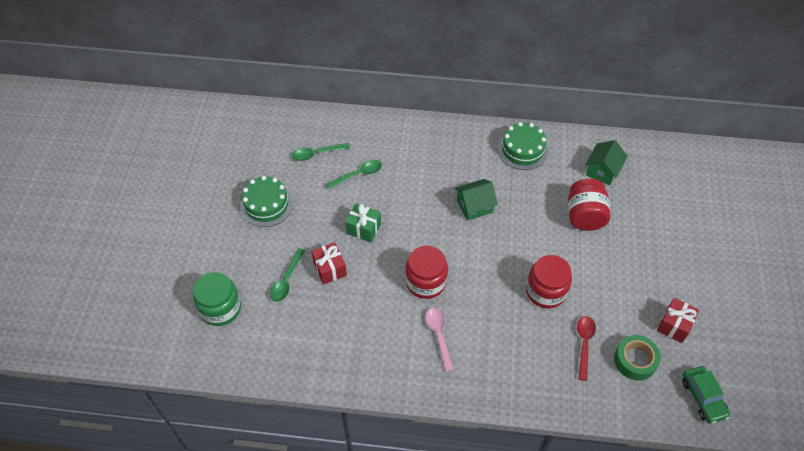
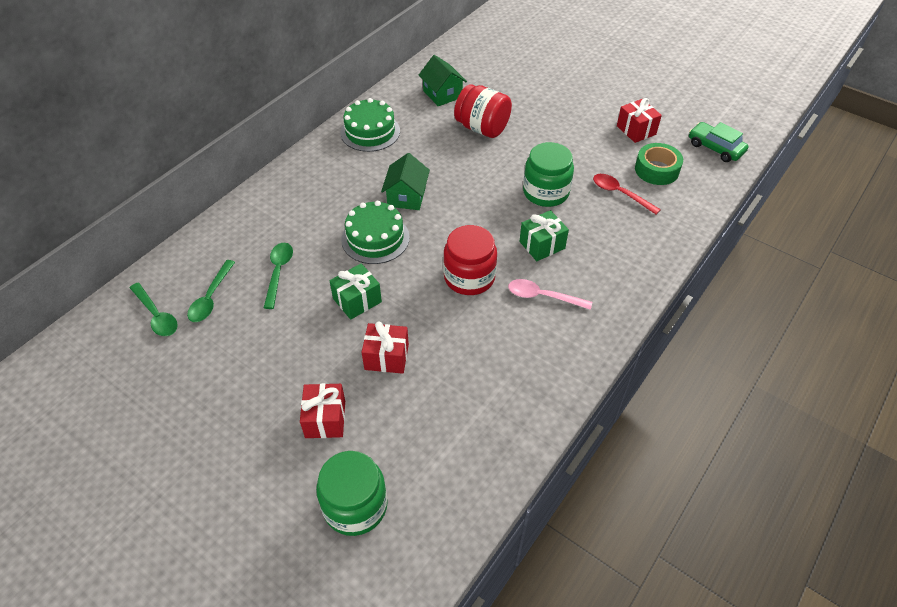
camera: 60 degrees left, 5 degrees down
(266, 204) = (238, 383): green cake -> green cake (375, 238)
(267, 261) = (325, 419): none -> red gift
(286, 280) = (369, 410): green spoon -> green spoon (156, 315)
(488, 313) = (542, 245): none -> green gift
(546, 291) = (545, 192): red jar -> green jar
(703, 397) = (715, 148): green car -> green car turned 150 degrees counterclockwise

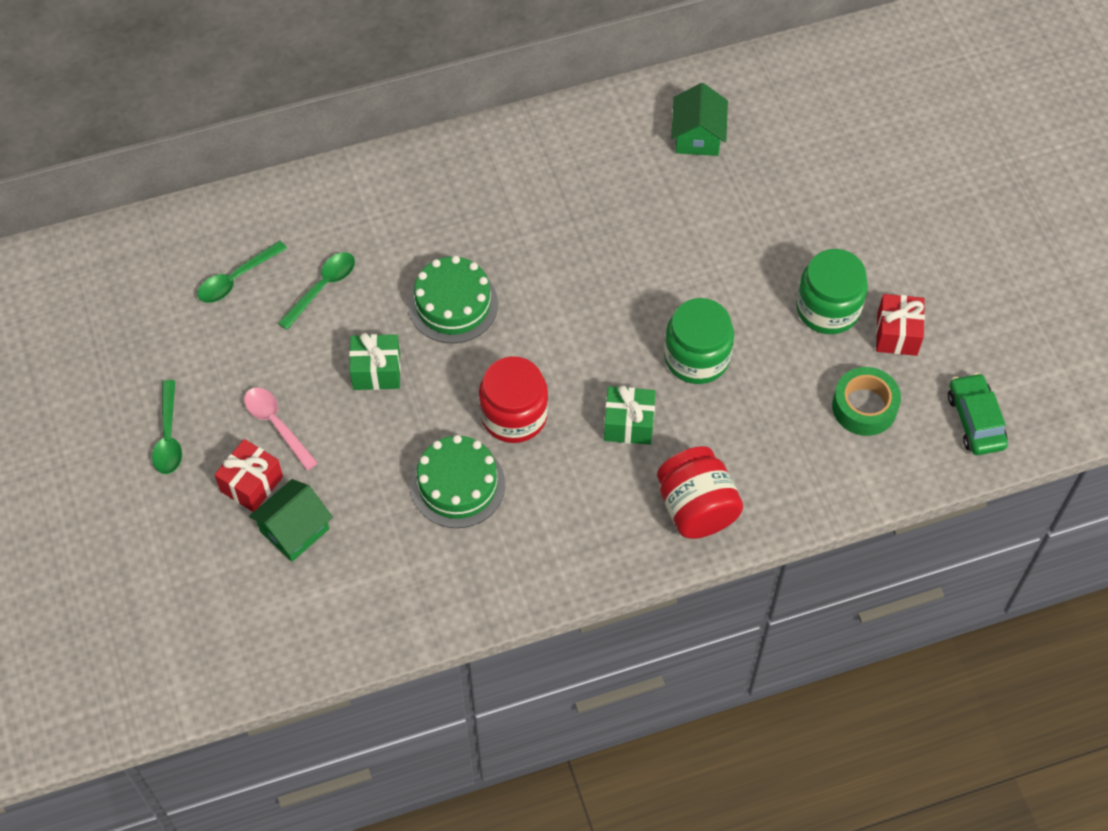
camera: 35 degrees right, 10 degrees up
(156, 315) = (173, 269): green spoon -> green spoon (168, 437)
(355, 506) = (217, 585): green jar -> green jar (828, 308)
(370, 132) = (561, 148): green cake -> green cake (458, 485)
(386, 357) = (356, 455): red gift -> none
(406, 196) = (530, 268): green house -> green house (294, 530)
(482, 128) = (702, 219): red jar -> red jar (696, 508)
(542, 296) = (572, 487): pink spoon -> pink spoon (276, 424)
(620, 194) = (784, 412): red spoon -> none

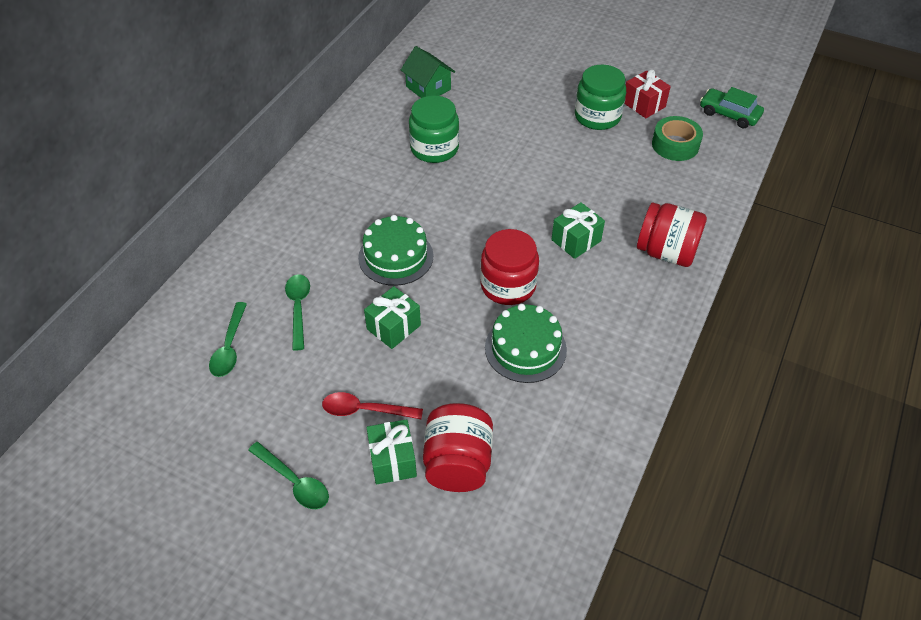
camera: 45 degrees left, 10 degrees down
(251, 484) = (392, 460): red gift -> green gift
(276, 424) = (365, 410): pink spoon -> red spoon
(294, 530) = (458, 463): green house -> red jar
(696, 357) = (566, 183): green jar -> green jar (434, 148)

